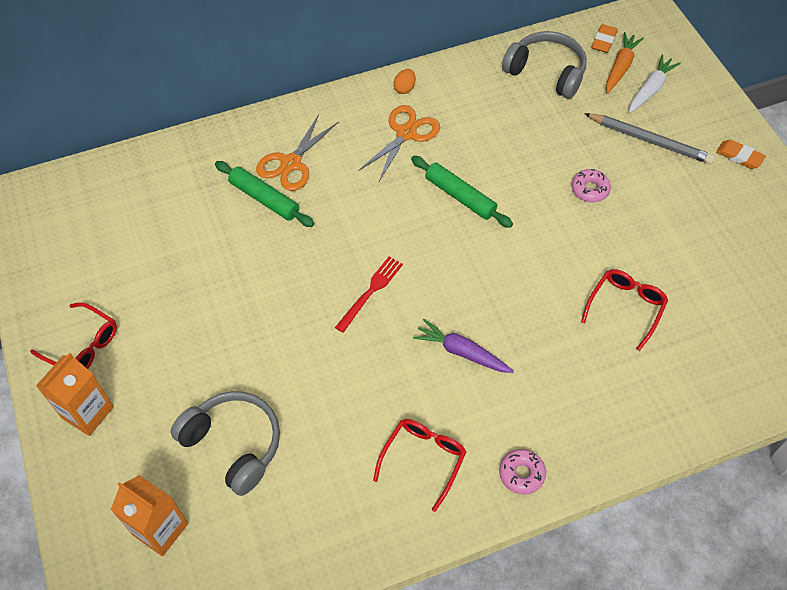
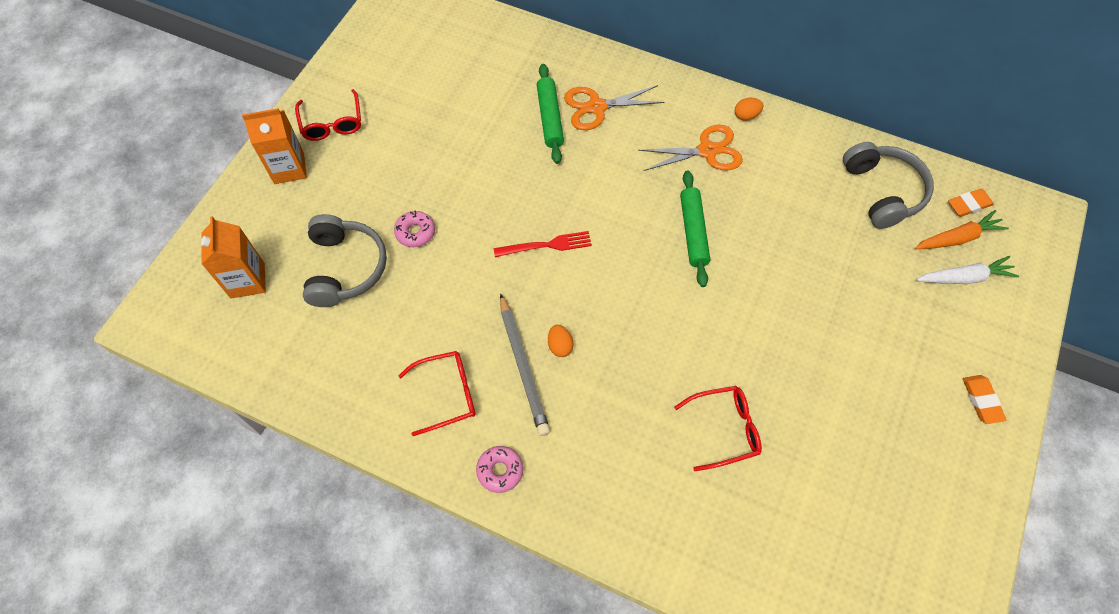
camera: 45 degrees right, 5 degrees up
(462, 352) = (560, 346): purple carrot -> orange egg
(590, 189) = (806, 314): pink donut -> pink donut (415, 232)
(650, 141) = (910, 319): grey pencil -> grey pencil (523, 366)

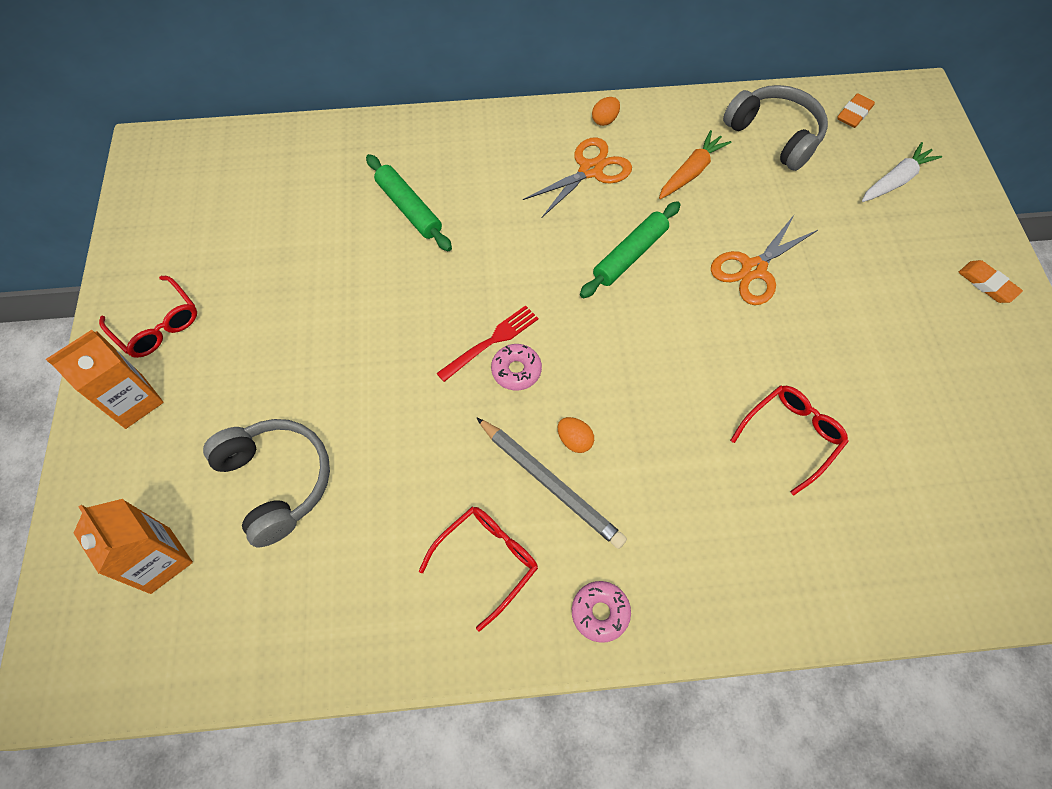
camera: 30 degrees left, 0 degrees up
(415, 232) = (336, 400): pink donut -> pink donut (516, 370)
(596, 107) = (451, 176): orange scissors -> orange scissors (753, 269)
(693, 232) = (630, 255): green rolling pin -> green rolling pin turned 75 degrees clockwise
(958, 238) = (866, 148): orange carrot -> orange carrot (691, 172)

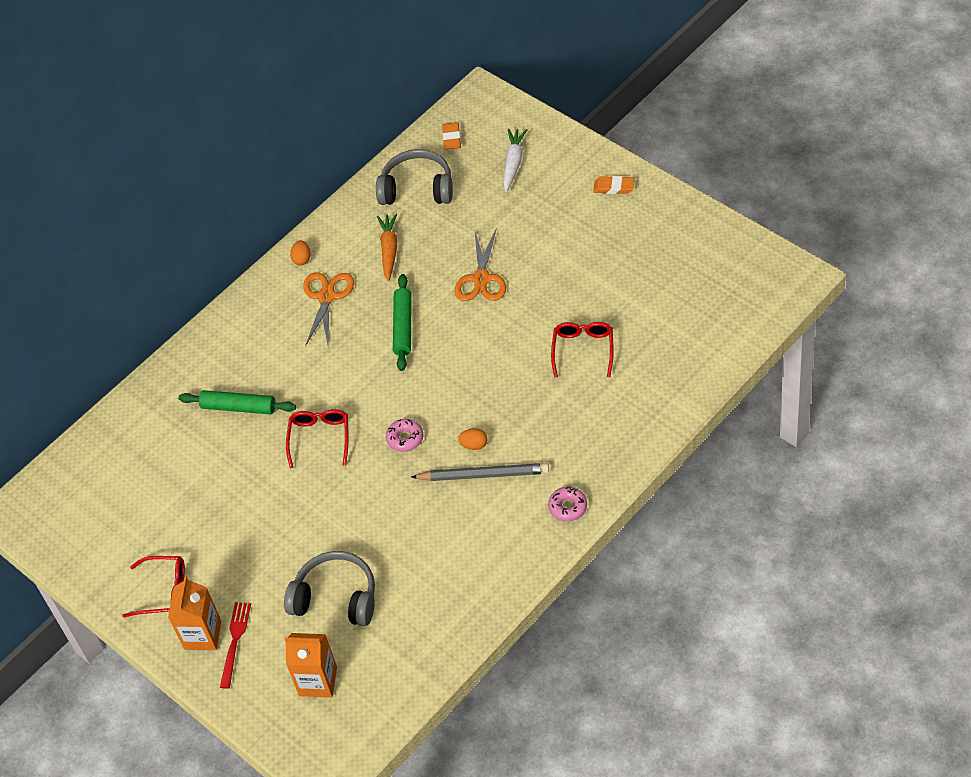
camera: 35 degrees left, 10 degrees down
(486, 561) = (489, 535): red glasses -> red glasses (320, 438)
(492, 341) = (374, 435): red fork -> red fork (235, 640)

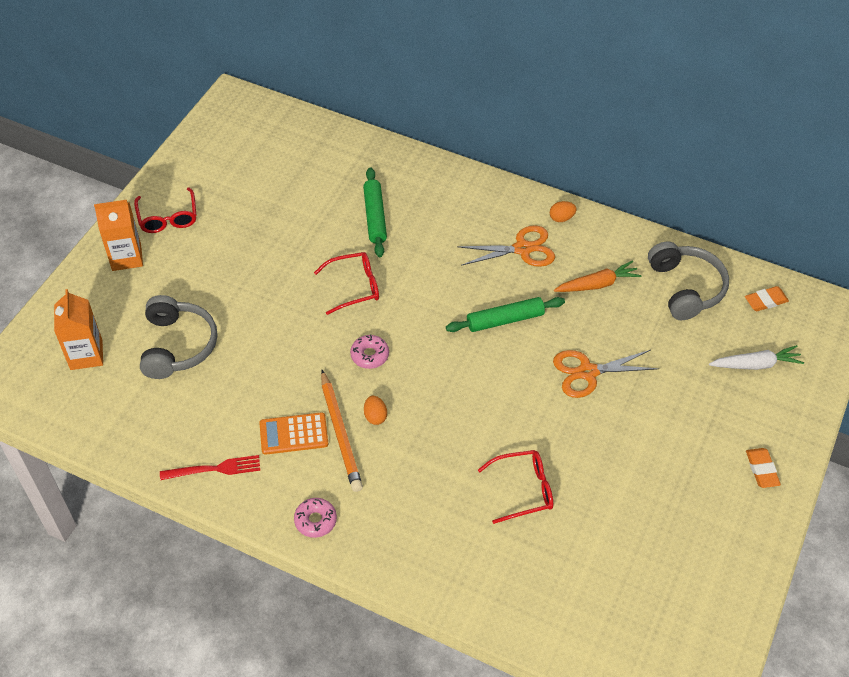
camera: 65 degrees right, 0 degrees up
(235, 640) = (123, 282): red fork -> red fork (215, 469)
(472, 512) = (293, 434): none -> orange calculator
(483, 475) = (340, 433): grey pencil -> orange pencil

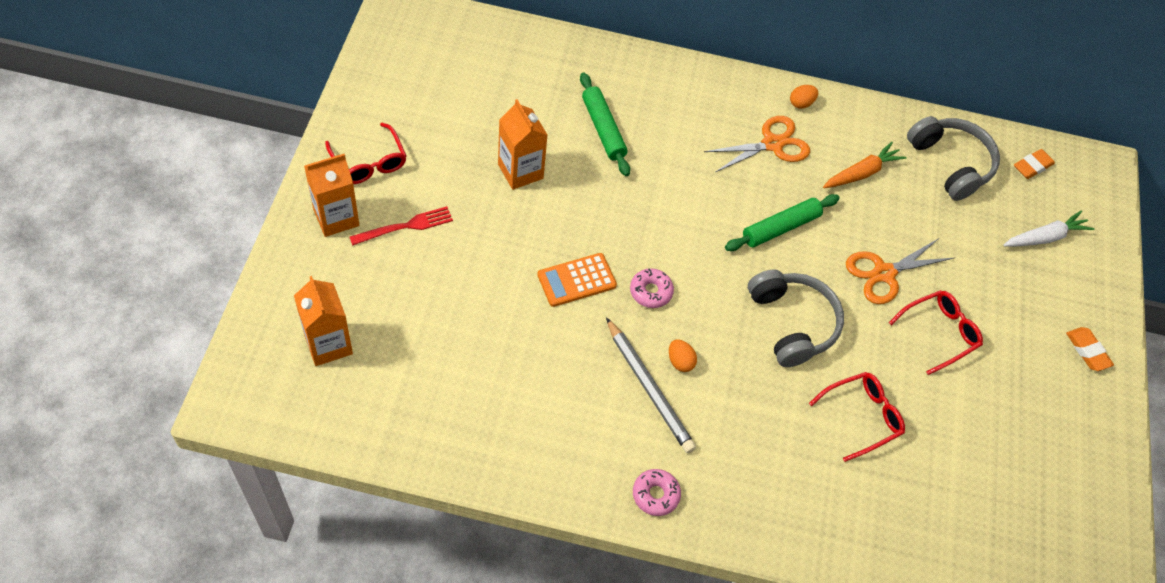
camera: 20 degrees left, 5 degrees up
(177, 345) = (432, 315): grey headphones -> grey headphones (792, 323)
(215, 469) = (524, 455): red fork -> red fork (406, 226)
(291, 242) = (520, 171): none -> orange carton
(293, 434) = (598, 398): orange calculator -> orange calculator (576, 280)
(340, 433) = (649, 388): orange pencil -> grey pencil
(354, 287) = (607, 214): red glasses -> red glasses (939, 333)

